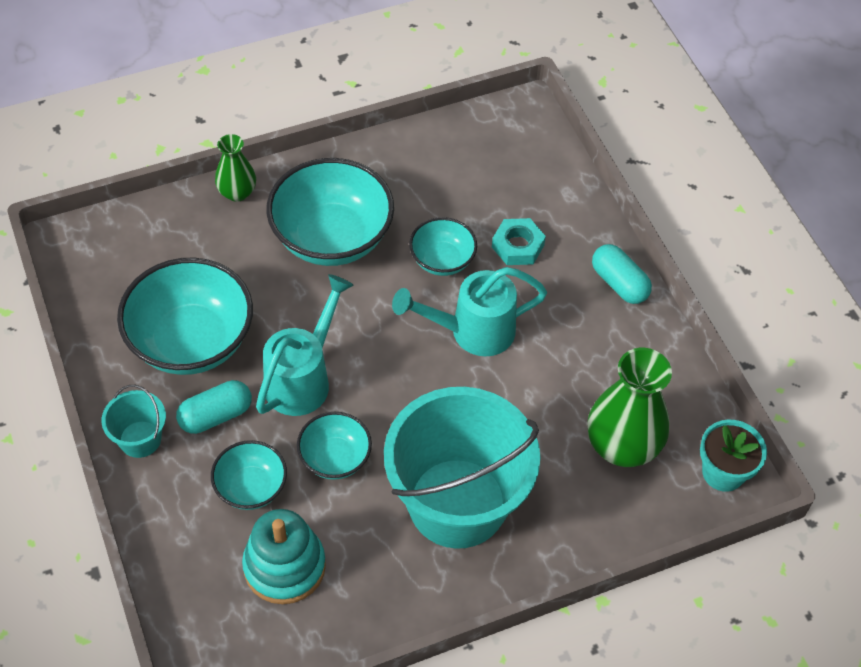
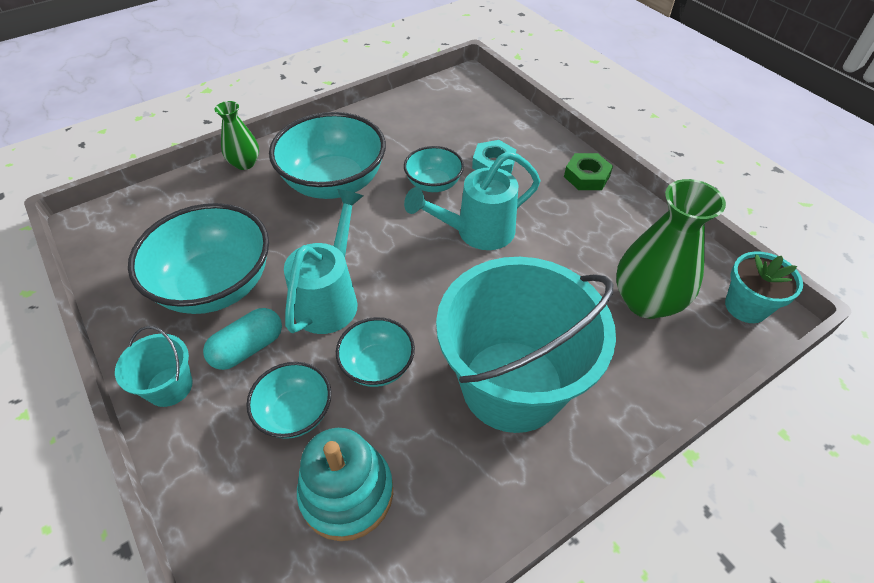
camera: 10 degrees left, 5 degrees down
(619, 283) = (586, 176): turquoise capsule -> green nut

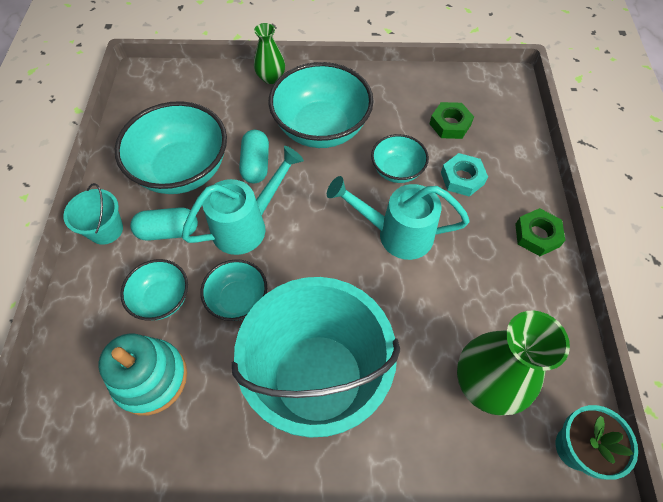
camera: 35 degrees right, 10 degrees up
(294, 242) = (256, 164): none -> turquoise capsule
(448, 129) = (450, 124): none -> green nut

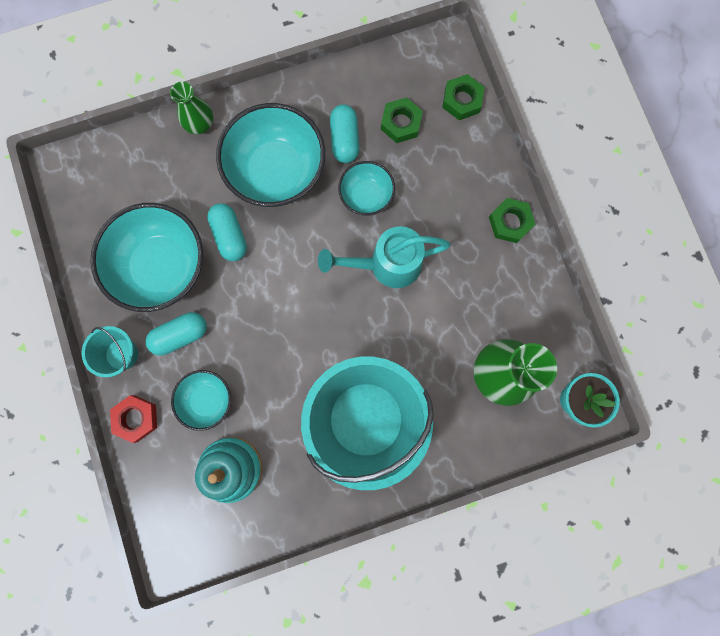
camera: 20 degrees left, 20 degrees up
(85, 292) = (136, 418): none -> red nut
(238, 299) = (272, 376): turquoise bowl -> none
(247, 225) = (249, 304): turquoise watering can -> none
(393, 122) = (344, 140): none -> turquoise capsule
(462, 178) = (429, 183): turquoise nut -> none
(514, 123) = (462, 100): none -> green nut

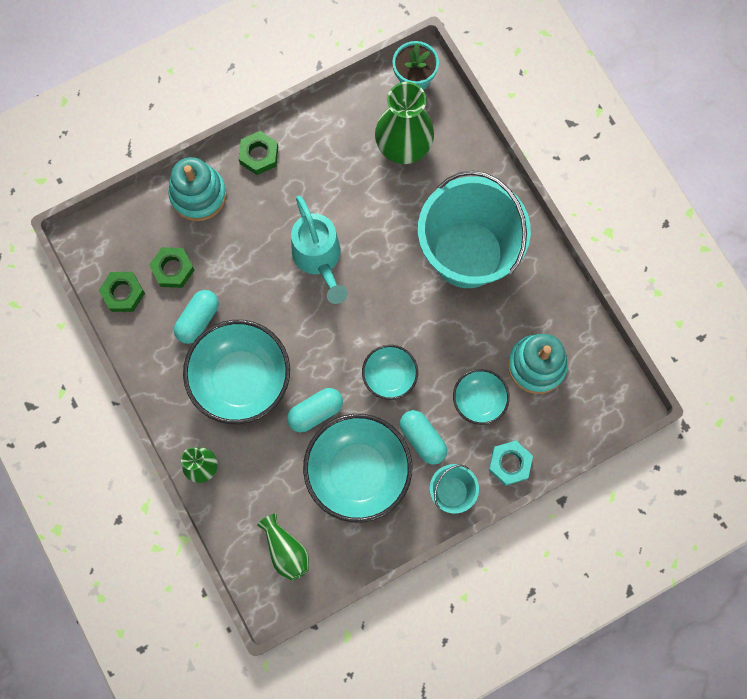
camera: 100 degrees left, 5 degrees down
(104, 188) = (286, 550): none -> green vase
(136, 418) = (509, 464): red nut -> turquoise nut
(344, 140) = (198, 320): turquoise capsule -> turquoise capsule turned 45 degrees counterclockwise
(366, 196) = (253, 289): turquoise bowl -> turquoise bowl (389, 376)
(462, 100) = (140, 215): green nut -> green nut (123, 293)
(475, 157) = (198, 195): none -> turquoise stacking toy

